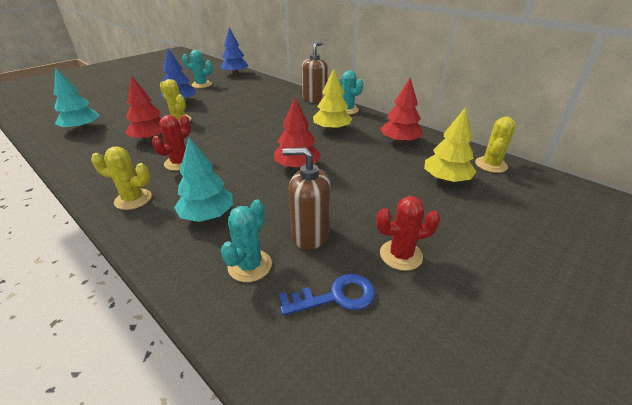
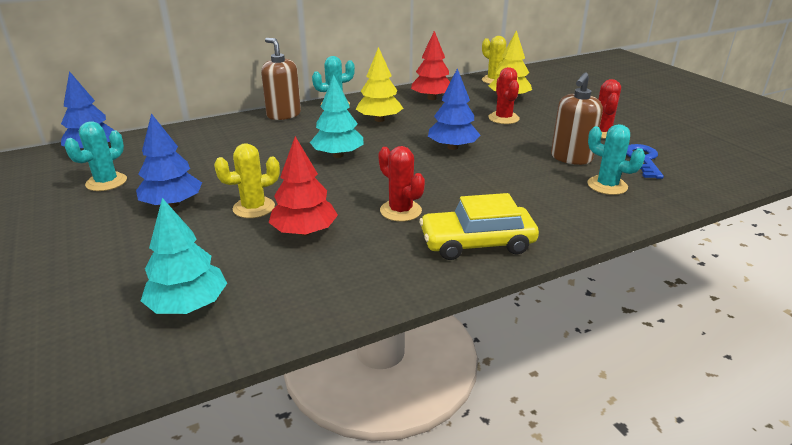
camera: 70 degrees left, 5 degrees down
(133, 199) = (477, 243): yellow cactus -> yellow car
(207, 215) = (527, 199): turquoise tree -> turquoise tree (338, 155)
(297, 166) = (453, 147): red tree -> blue tree
(385, 183) = (503, 118): none -> red cactus

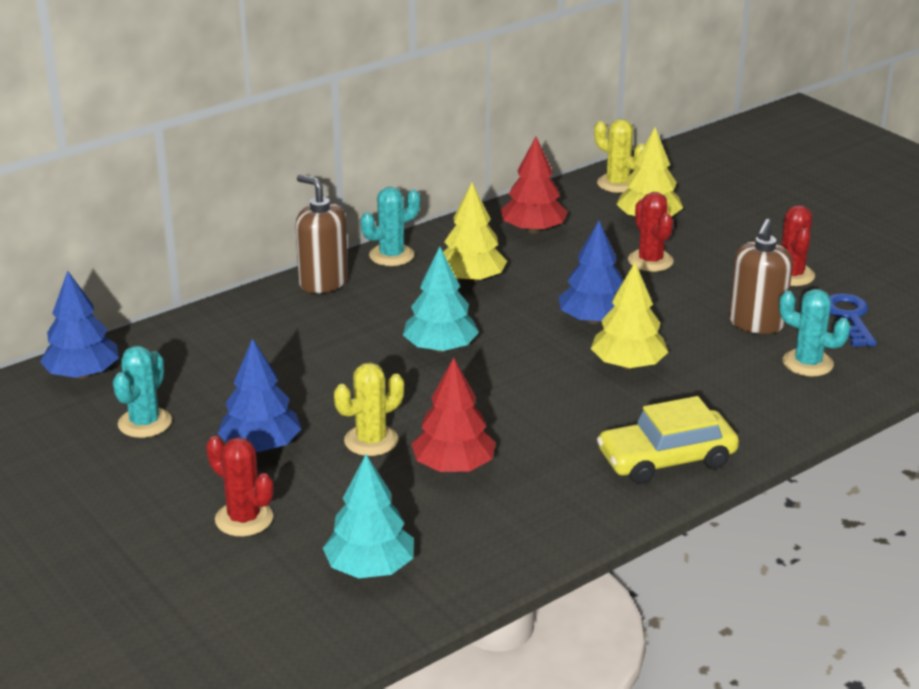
camera: 10 degrees left, 0 degrees up
(400, 211) = (560, 426): red cactus -> red cactus (244, 519)
(468, 175) = (628, 365): none -> yellow tree

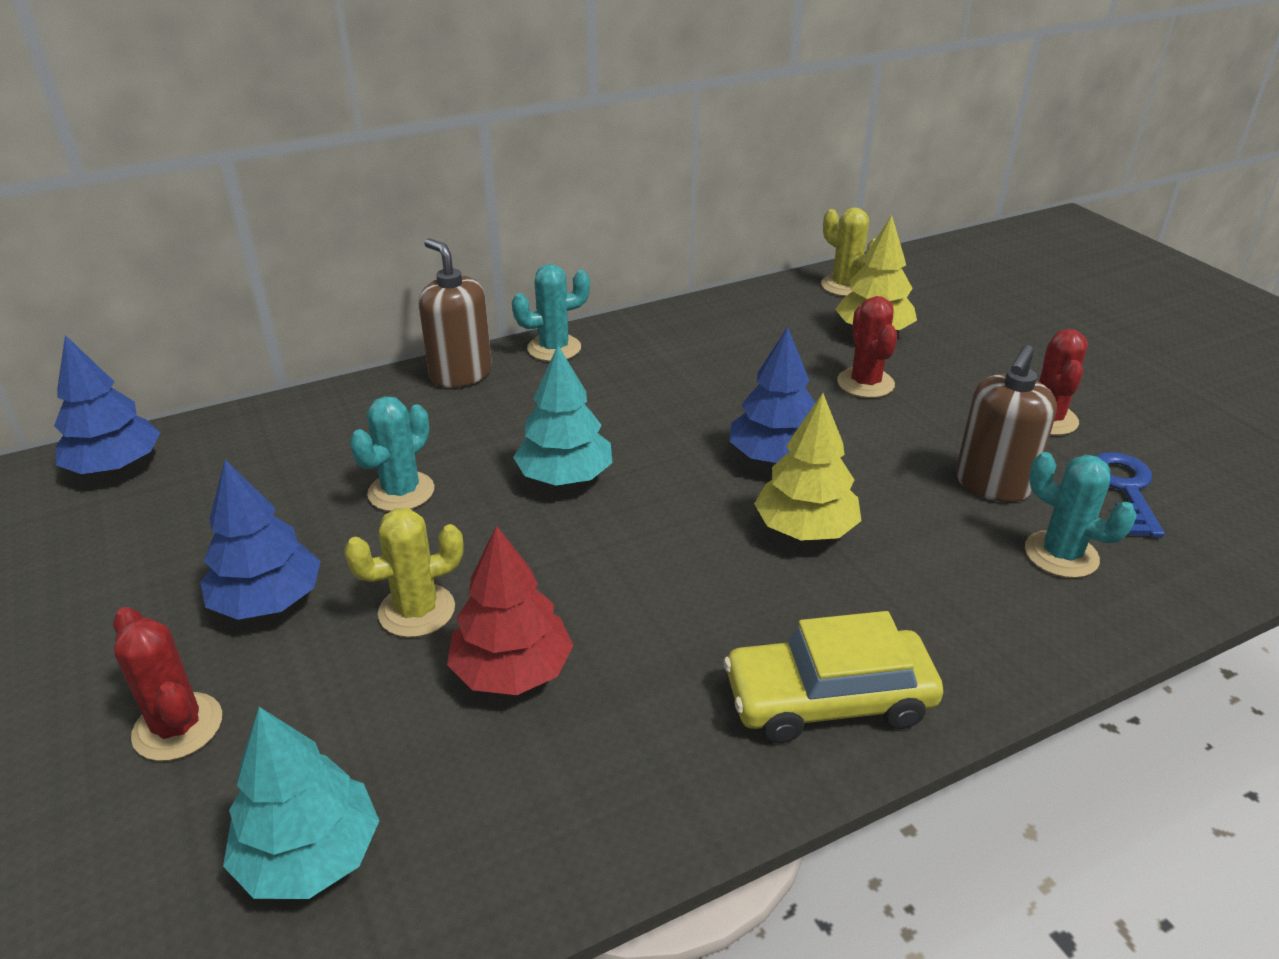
camera: 10 degrees right, 5 degrees up
(145, 423) = (144, 546): turquoise cactus -> turquoise cactus (401, 492)
(471, 279) = (637, 387): yellow tree -> none
(533, 230) = (731, 332): red tree -> none

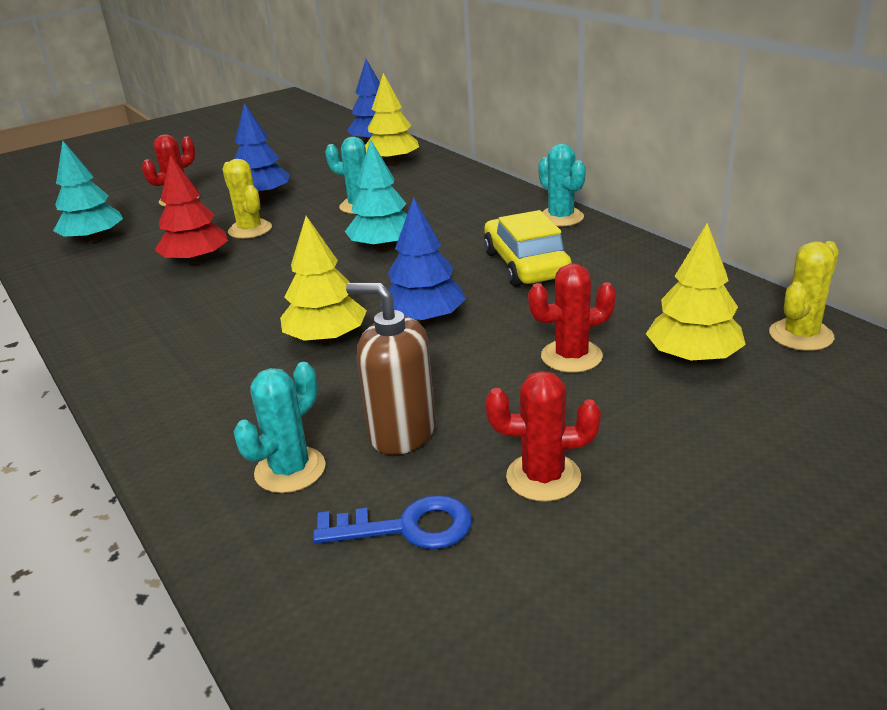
camera: 85 degrees right, 5 degrees down
(235, 453) = (392, 162): none -> yellow tree
(460, 374) = (506, 196): brown soap dispenser -> none
(828, 699) = (144, 357): yellow car -> yellow car (526, 264)

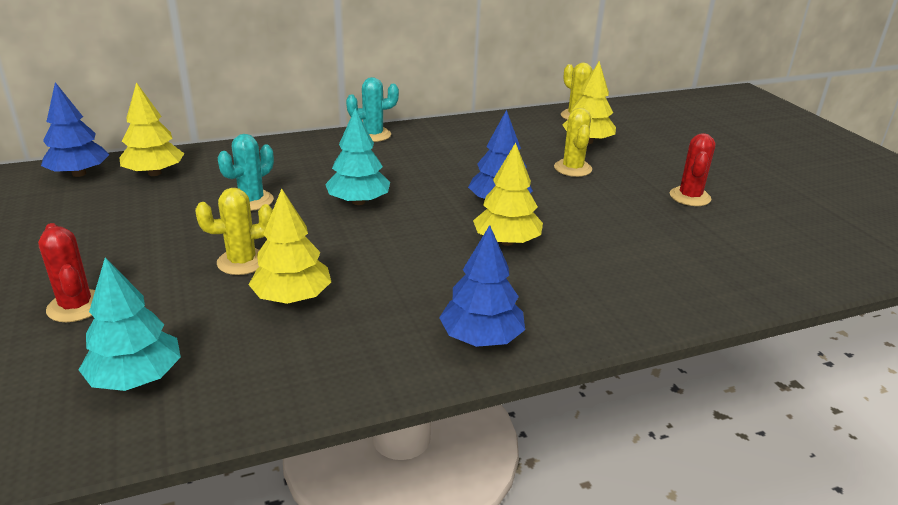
camera: 80 degrees left, 0 degrees up
(196, 261) = (292, 298): red tree -> yellow tree
(262, 197) = (151, 249): blue tree -> blue tree (481, 338)
(290, 470) = (675, 269): turquoise cactus -> none
(402, 433) = (641, 228): brown soap dispenser -> none
(407, 527) = (731, 238): blue key -> none
(526, 264) = (440, 158): yellow car -> none
(571, 356) = (573, 168): red cactus -> yellow cactus

